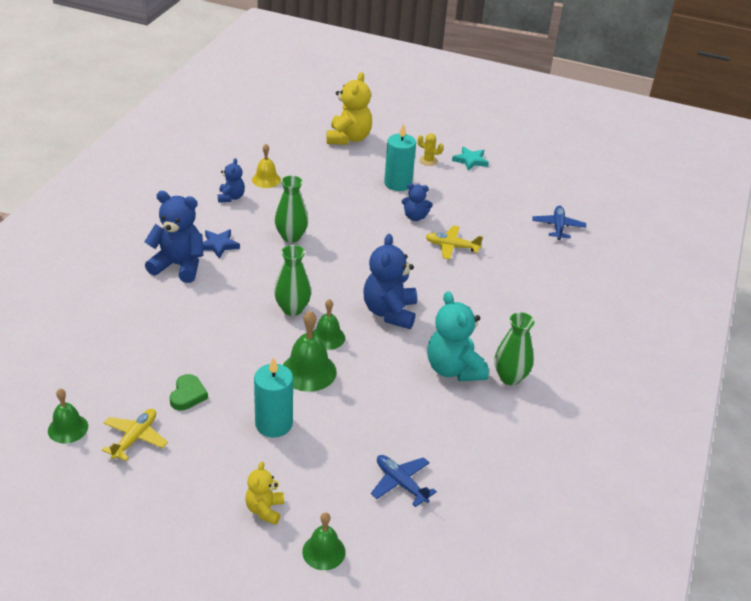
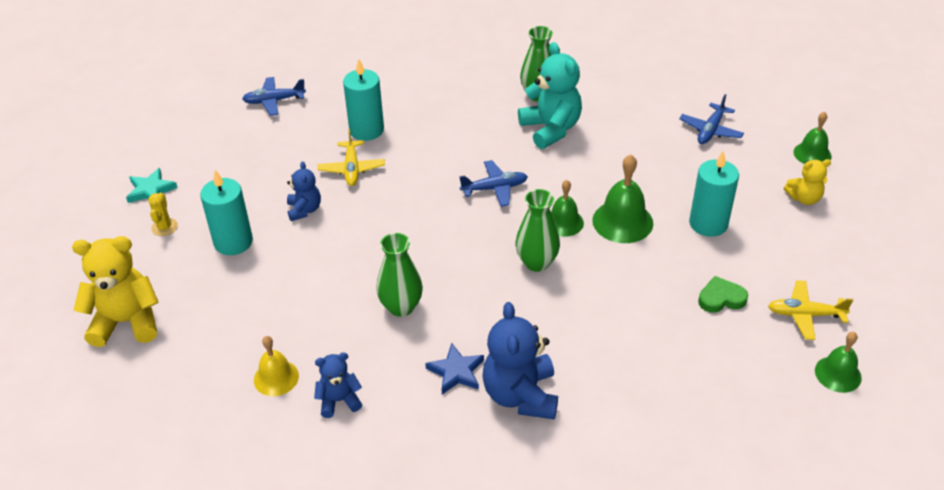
camera: 105 degrees left, 5 degrees up
(389, 312) = (494, 188): blue teddy bear -> blue plane
(454, 369) = (551, 129): turquoise teddy bear -> turquoise teddy bear turned 75 degrees counterclockwise
(499, 264) = (366, 130): none -> turquoise candle

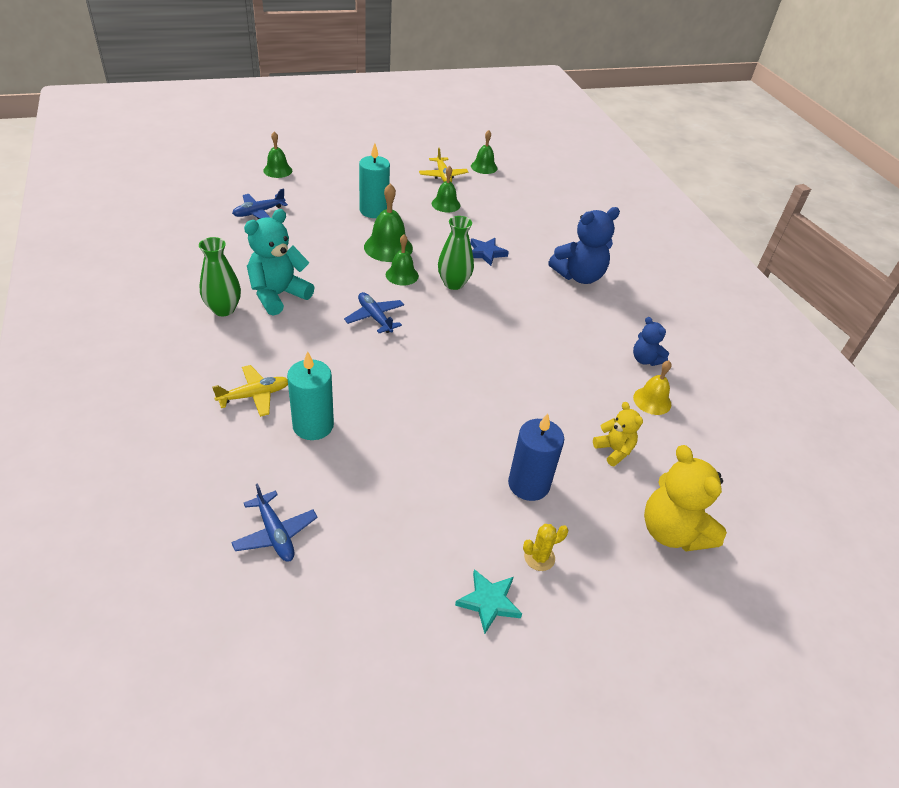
camera: 115 degrees left, 0 degrees up
(233, 242) = (528, 484): turquoise candle -> blue candle
(304, 210) = (458, 441): blue teddy bear -> none
(351, 169) = (382, 421): yellow plane -> yellow plane (254, 395)
(401, 307) = (539, 346): green vase -> none
(456, 372) = (580, 307): blue star -> blue star (486, 253)
(710, 130) = (259, 212): blue plane -> blue plane turned 135 degrees clockwise
(721, 298) = (446, 204): green heart -> green bell
(804, 198) = (330, 174): yellow teddy bear -> yellow teddy bear (614, 450)

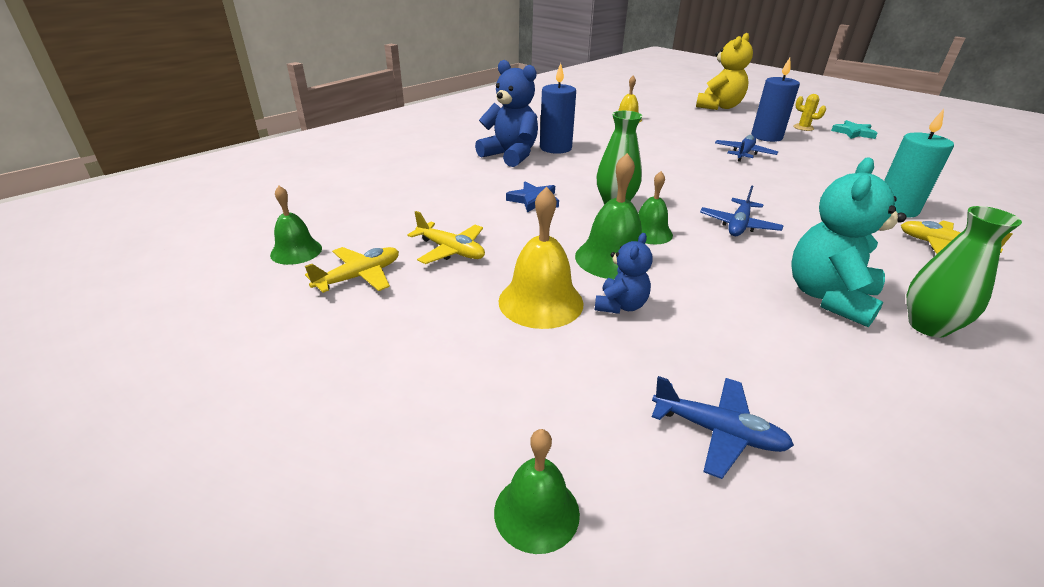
camera: 115 degrees left, 10 degrees down
(275, 533) = (978, 191): blue plane -> blue plane (744, 154)
(278, 295) = (828, 297): turquoise teddy bear -> turquoise teddy bear turned 105 degrees clockwise
(374, 211) = (540, 301): turquoise candle -> yellow bell
(446, 204) = (451, 250): green bell -> yellow plane
(583, 306) = (555, 148): none -> blue candle
(614, 450) = (692, 122): yellow teddy bear -> none
(645, 359) = (587, 124): blue teddy bear -> blue teddy bear (620, 305)

